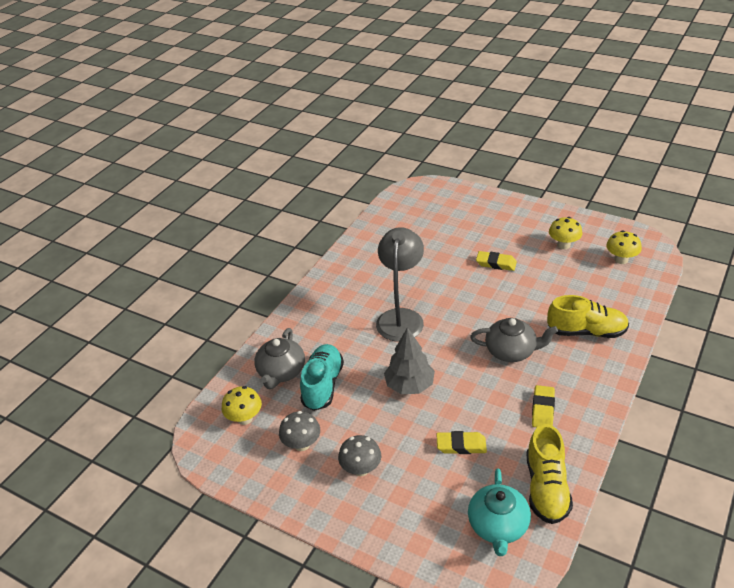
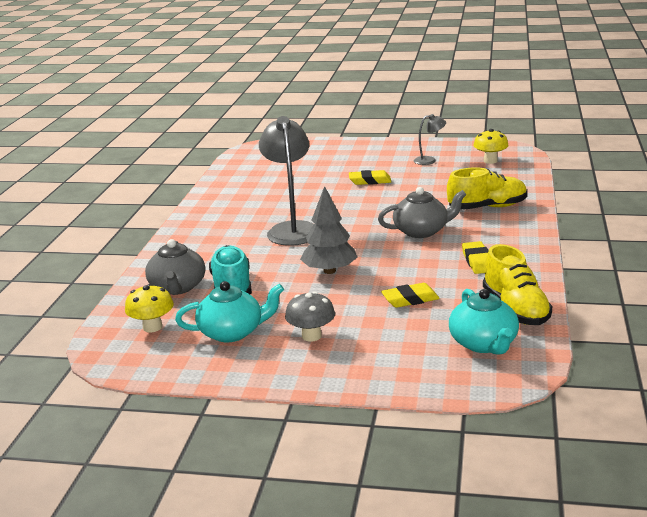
camera: 20 degrees left, 15 degrees down
(302, 444) = (232, 332): grey mushroom -> turquoise teapot
(563, 245) = (429, 160): yellow mushroom -> grey lamp

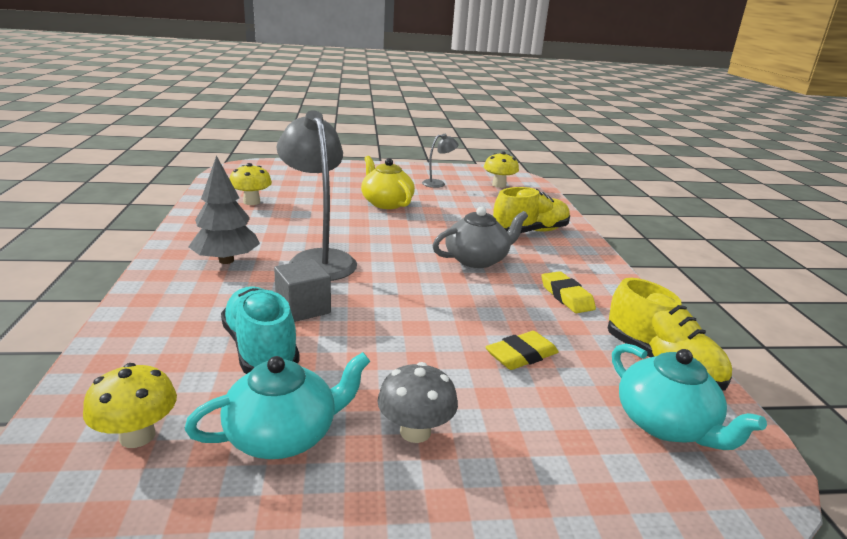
camera: 20 degrees left, 0 degrees up
(177, 287) = (173, 353): grey teapot -> none
(255, 181) = (251, 202): none -> yellow mushroom
(268, 263) = (303, 308): none -> grey cube
(329, 271) = (392, 316): grey tree -> grey tree (226, 260)
(370, 181) = (386, 203): yellow eraser -> yellow teapot

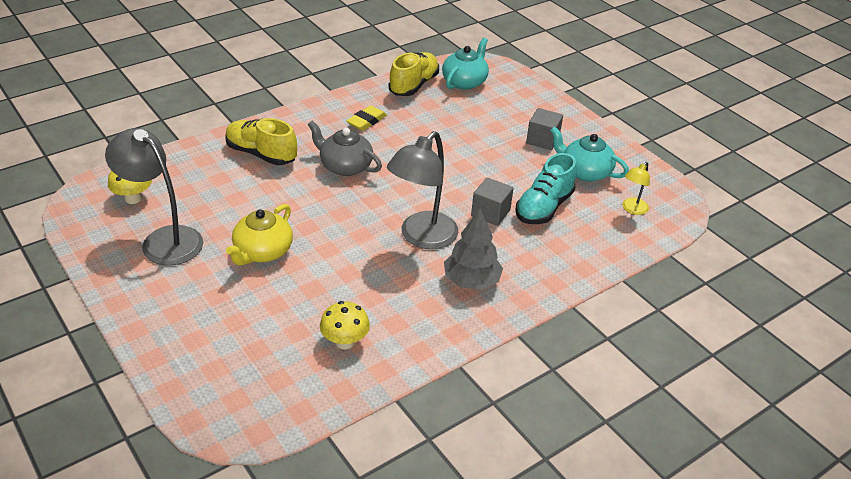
camera: 120 degrees left, 15 degrees up
(137, 436) = (632, 209): yellow mushroom -> yellow lamp
(415, 431) = (542, 140): grey mushroom -> grey cube
(438, 183) = (164, 240): grey lamp -> grey lamp, size x2.05
(521, 355) = (452, 125): yellow eraser -> none

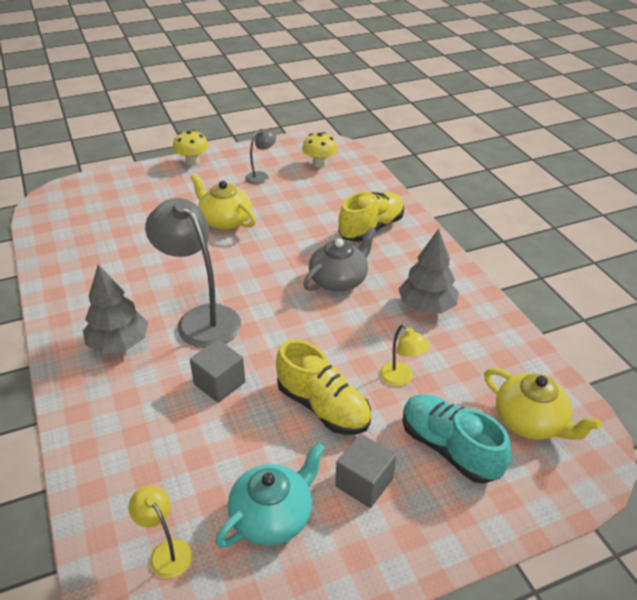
camera: 105 degrees right, 0 degrees up
(164, 240) = (261, 176): grey lamp -> grey lamp, size x0.49
(345, 342) = (93, 253): yellow mushroom -> yellow mushroom (192, 162)
(366, 121) = (426, 306): yellow eraser -> grey tree
(413, 85) = (515, 362): yellow shoe -> yellow shoe (323, 407)
(449, 130) = (401, 379): none -> yellow lamp
(464, 82) = (530, 421): turquoise teapot -> yellow teapot
(544, 207) = (210, 439): turquoise shoe -> turquoise shoe (449, 448)

